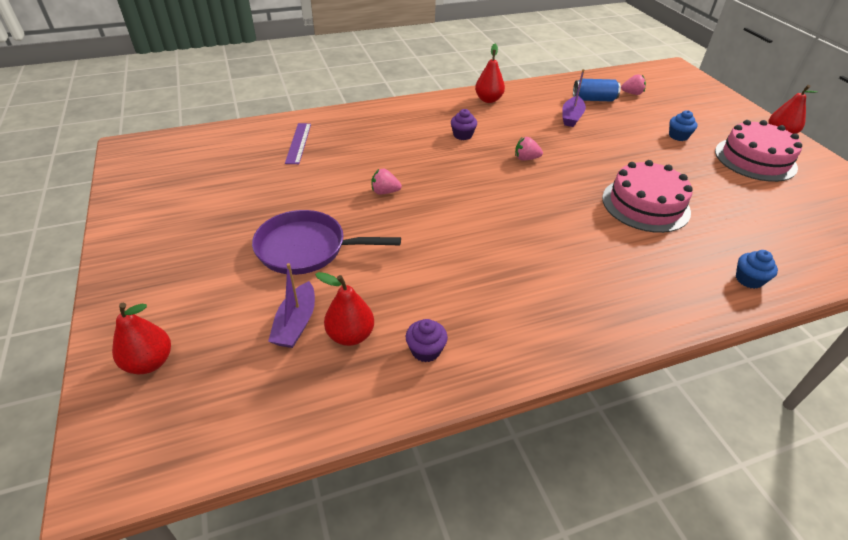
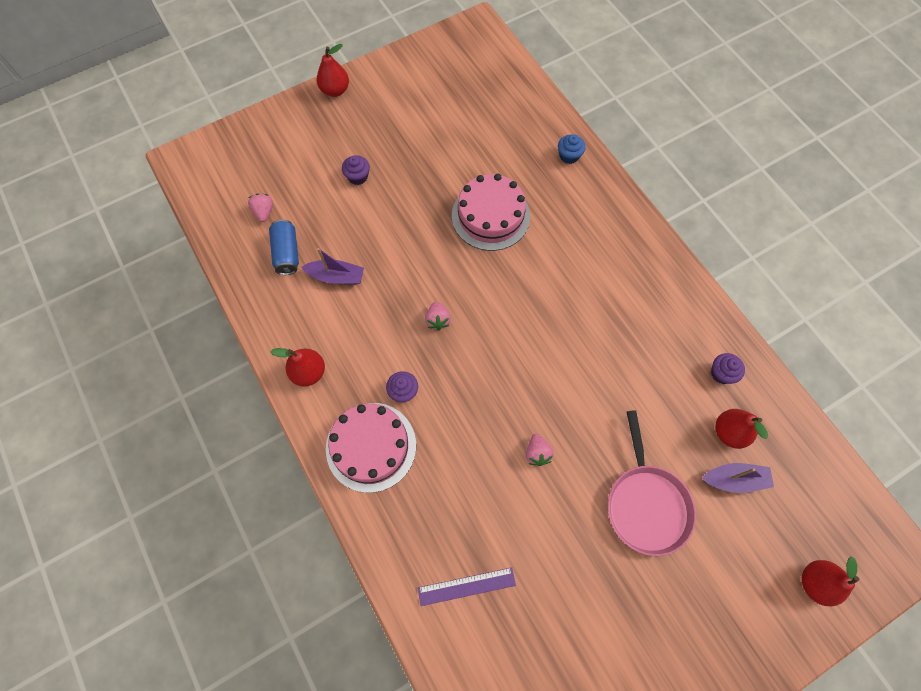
camera: 100 degrees left, 25 degrees up
(306, 248) = (646, 504): purple pan -> pink pan
(678, 136) = (358, 176): blue cupcake -> purple cupcake
(755, 159) = (389, 119): pink cake -> pink cake (371, 446)

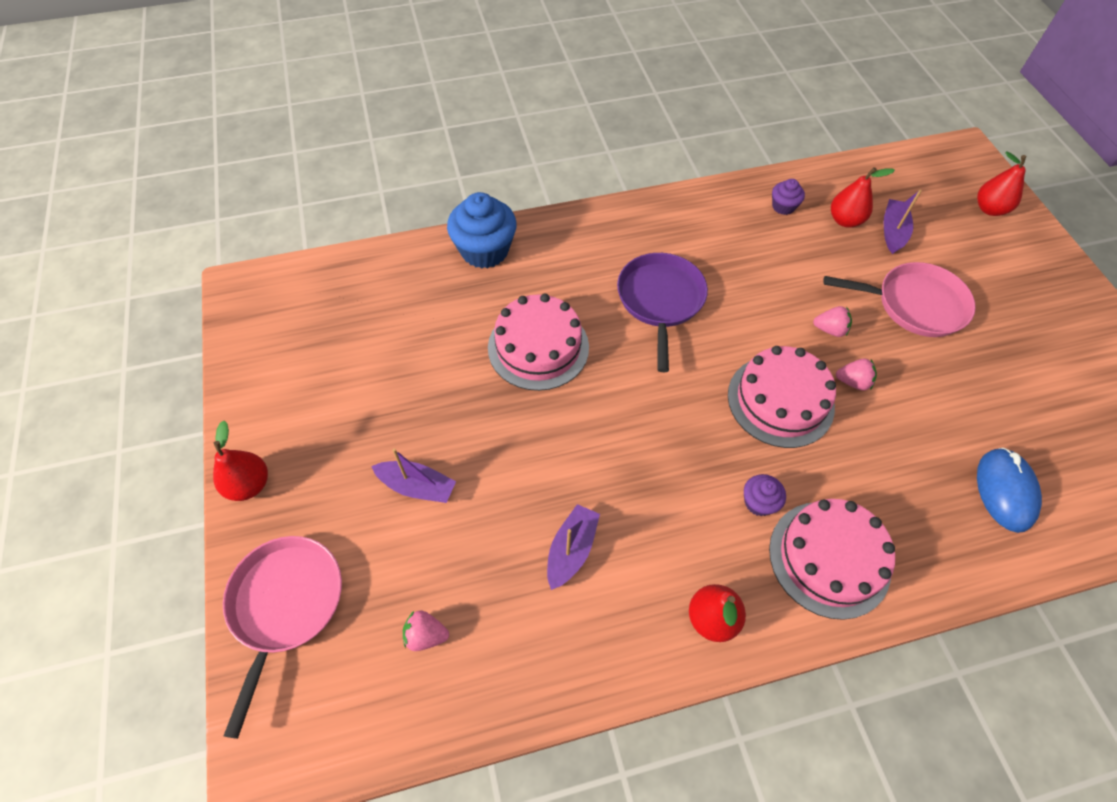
camera: 75 degrees left, 10 degrees down
(267, 137) = (285, 605): none -> pink pan
(287, 253) = (511, 613): blue can -> none
(358, 176) = (417, 486): purple cupcake -> purple boat
(437, 320) = (668, 440): pink strawberry -> pink strawberry (830, 330)
(466, 586) = (1005, 491): purple ruler -> blue mouse
(499, 396) = (780, 400): none -> pink cake
(567, 290) = (660, 300): none -> purple pan
(569, 156) = (484, 250): blue cupcake -> blue cupcake, size x2.00

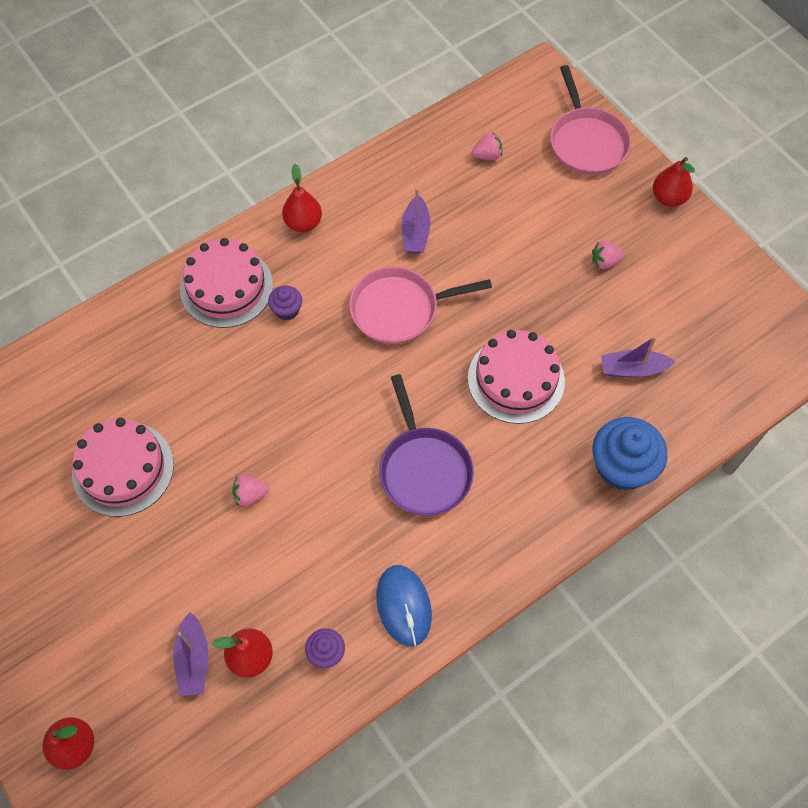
camera: 160 degrees right, 5 degrees up
(417, 486) = (548, 236): purple boat -> purple boat (633, 369)
(780, 400) = (285, 402): pink cake -> pink cake (123, 469)
(853, 382) = (222, 444): pink strawberry -> pink strawberry (605, 262)
(915, 304) = (166, 558): pink pan -> pink pan (399, 309)
(1005, 491) = (87, 385): blue mouse -> blue mouse (403, 606)

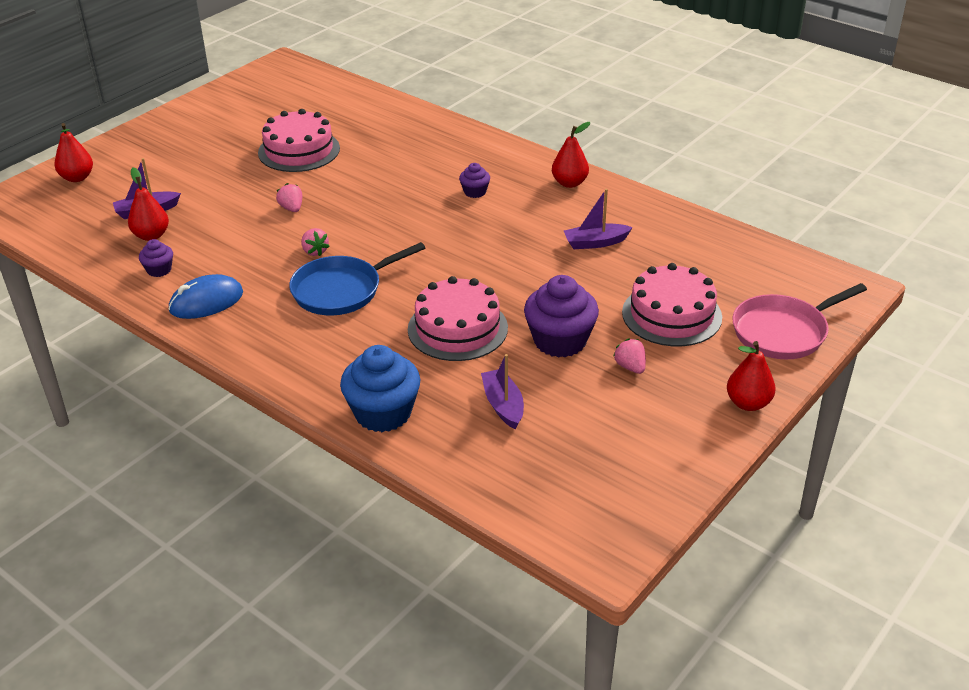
camera: 75 degrees right, 25 degrees down
(226, 287) = (483, 160): pink cake -> pink cake (671, 315)
(399, 309) = (504, 248): pink pan -> none
(424, 469) = (341, 290): purple pan -> blue pan
(487, 155) = (717, 269): pink strawberry -> pink strawberry (315, 251)
(556, 303) = (560, 341): none -> purple cupcake

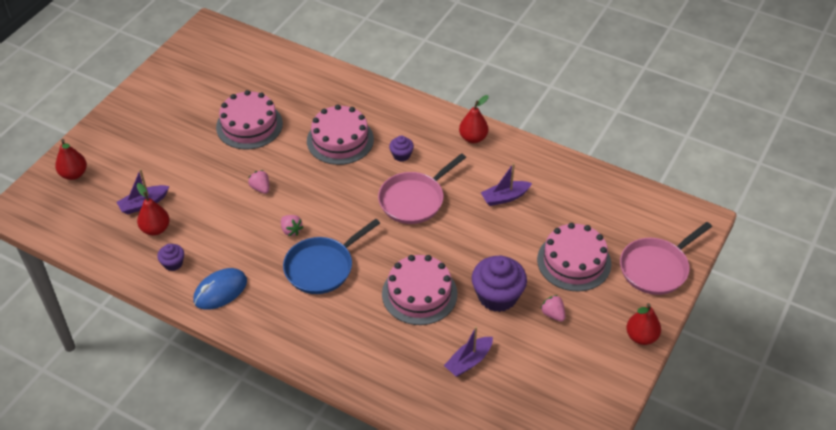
camera: 10 degrees left, 10 degrees up
(383, 413) = (383, 379): blue cupcake -> none
(403, 172) = (340, 140): none -> pink cake
(478, 235) = (414, 200): none -> pink pan
(503, 405) = (469, 361): purple boat -> purple boat turned 105 degrees counterclockwise

